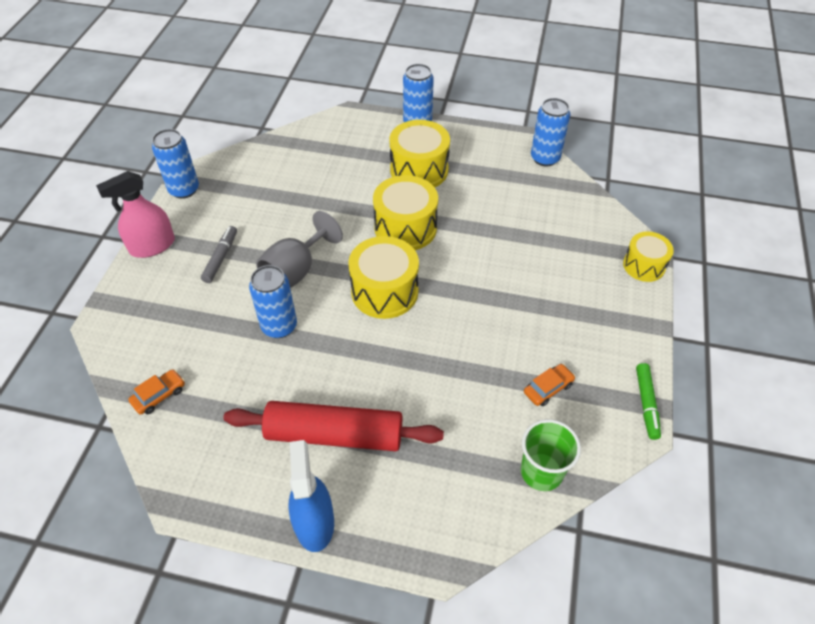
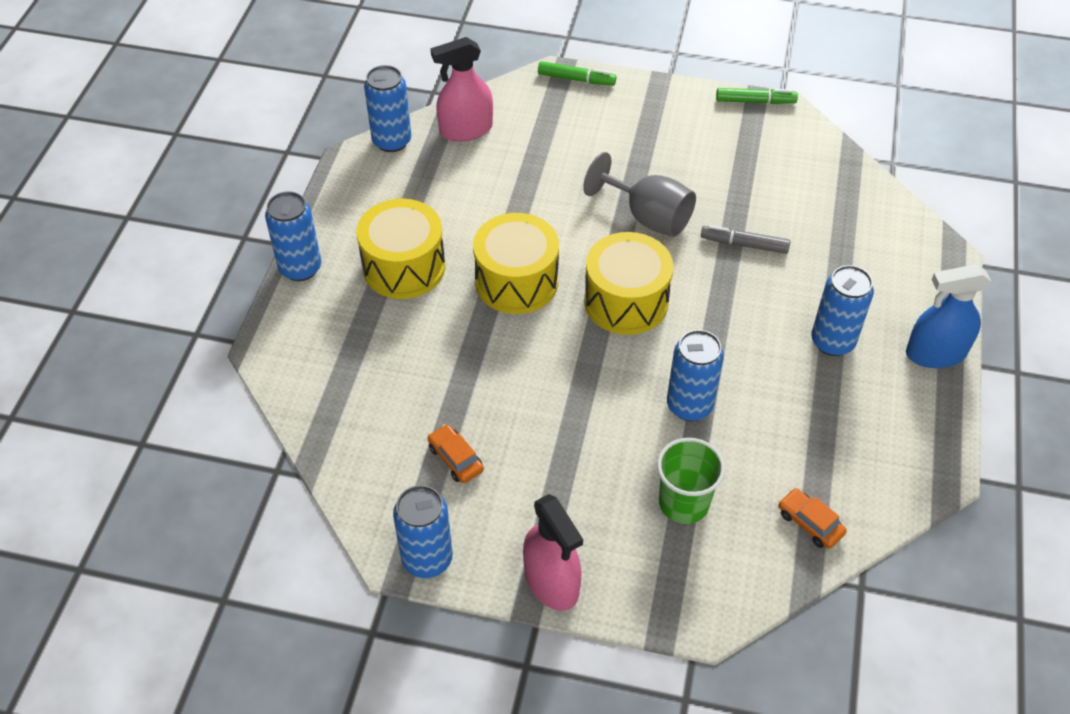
camera: 90 degrees left, 0 degrees up
(220, 258) = (574, 487): grey marker -> grey marker (744, 244)
(296, 270) = (595, 395): grey goblet -> grey goblet (648, 217)
(334, 434) = (832, 341): red rolling pin -> blue can
(541, 472) = (843, 180): green cup -> green cup (683, 503)
(548, 388) = (747, 168): orange car -> orange car (455, 458)
(565, 197) = (466, 130): none -> pink spray bottle
(644, 265) = (576, 79): yellow drum -> green marker

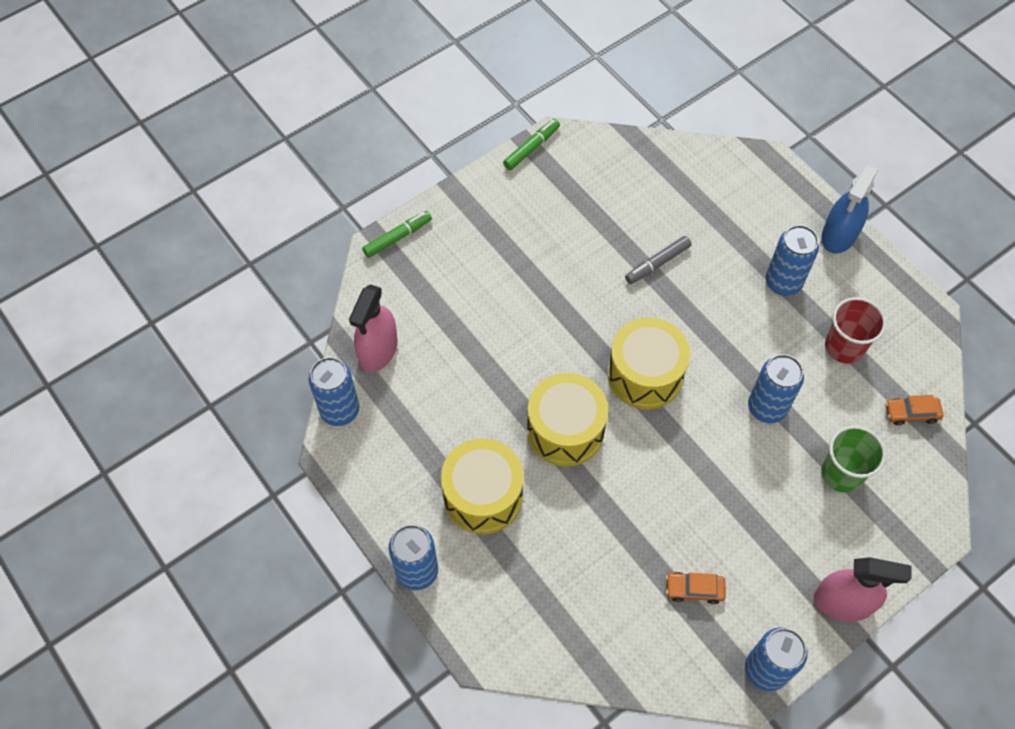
camera: 50 degrees left, 10 degrees up
(648, 217) = (579, 300): grey goblet -> none
(820, 427) = (844, 347): none -> red cup

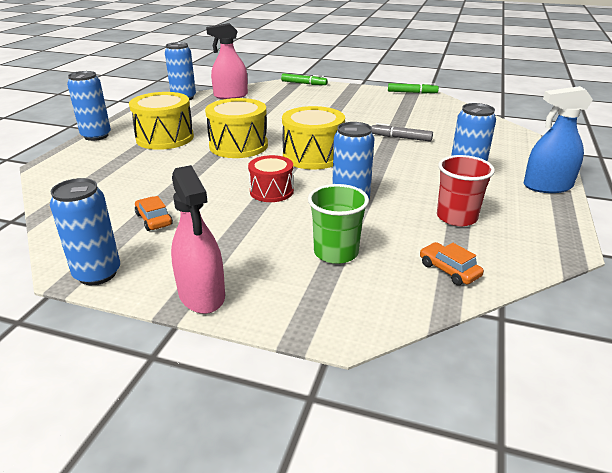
camera: 55 degrees right, 30 degrees down
(701, 460) = (271, 191): none -> red drum

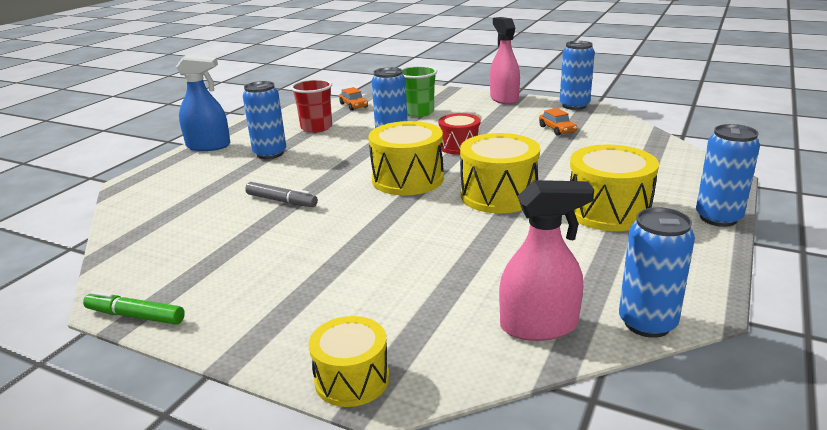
camera: 170 degrees left, 5 degrees down
(304, 83) = (352, 379): green marker -> yellow drum

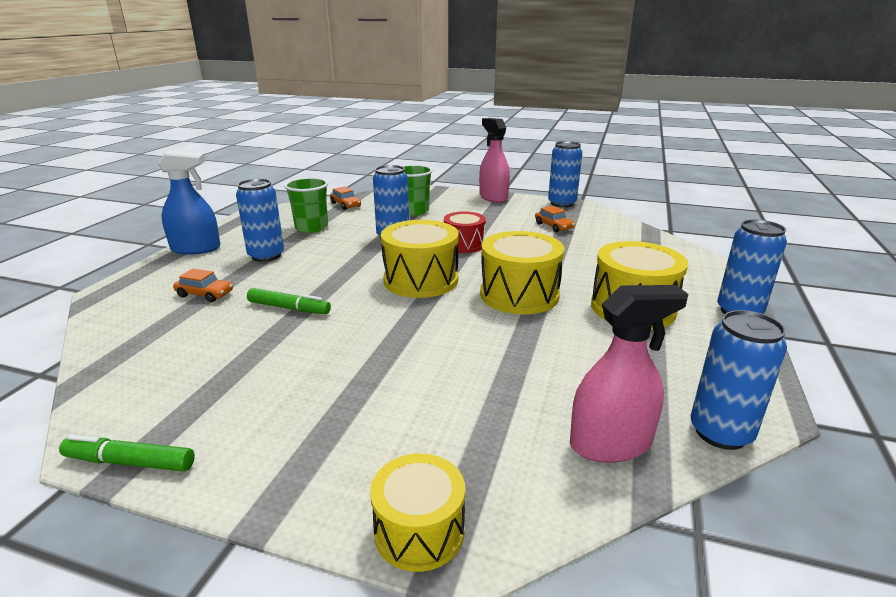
camera: 10 degrees left, 0 degrees up
(211, 187) = (205, 294): none -> orange car
(282, 201) = (289, 308): grey marker -> green marker
(316, 128) = (311, 227): red cup -> green cup

